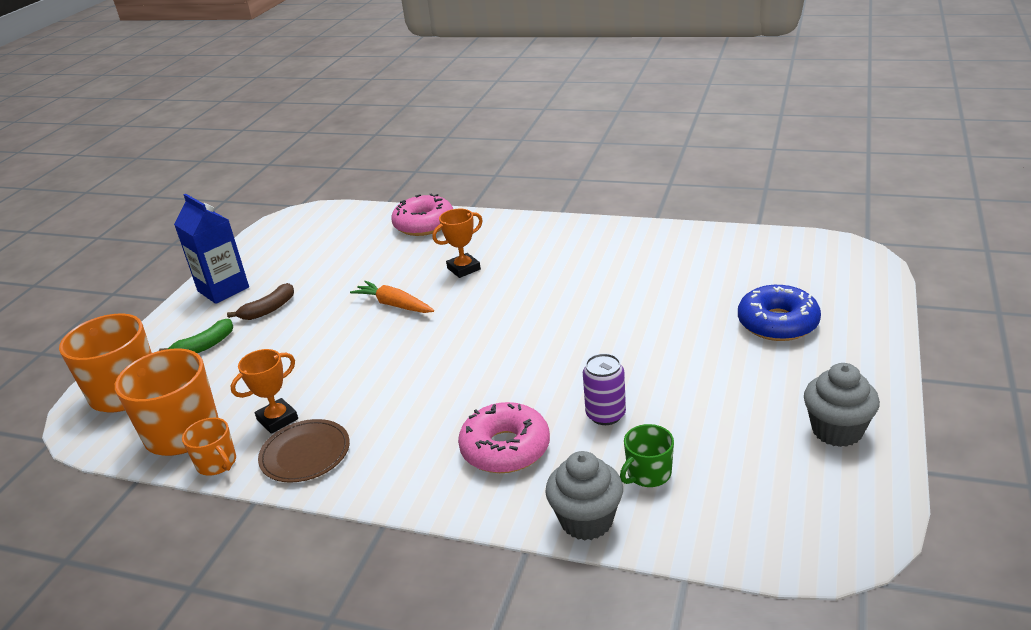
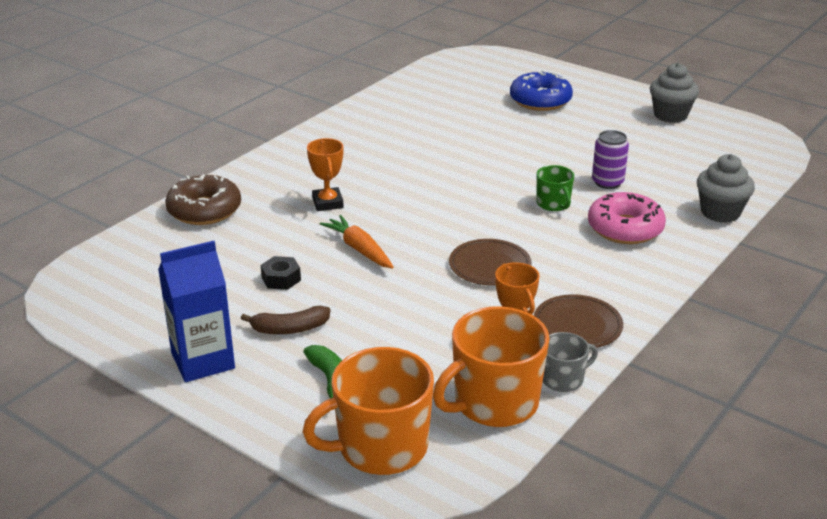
camera: 75 degrees left, 0 degrees up
(217, 463) = (563, 379): orange mug -> grey mug
(268, 309) = (290, 329): brown banana -> brown banana turned 105 degrees clockwise
(336, 285) = (281, 279): none -> black nut
(393, 377) = (489, 265): none -> brown plate
(394, 305) = (359, 249): orange carrot -> orange carrot turned 90 degrees clockwise
(424, 224) = (204, 210): pink donut -> brown donut
(648, 474) = (682, 182): green mug -> green mug (553, 204)

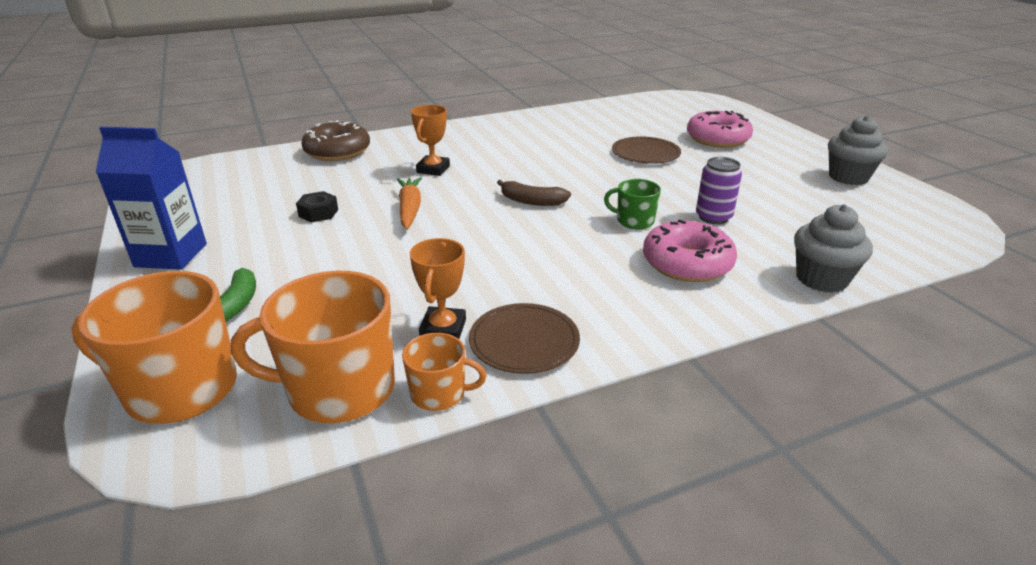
camera: 30 degrees right, 0 degrees up
(290, 329) = (267, 253): brown banana -> brown banana (532, 201)
(489, 265) = (505, 255): brown plate -> brown plate (645, 153)
(540, 100) = (717, 139): blue donut -> pink donut
(553, 204) = (634, 221): green mug -> green mug turned 105 degrees clockwise
(563, 379) = (439, 393): grey mug -> orange mug

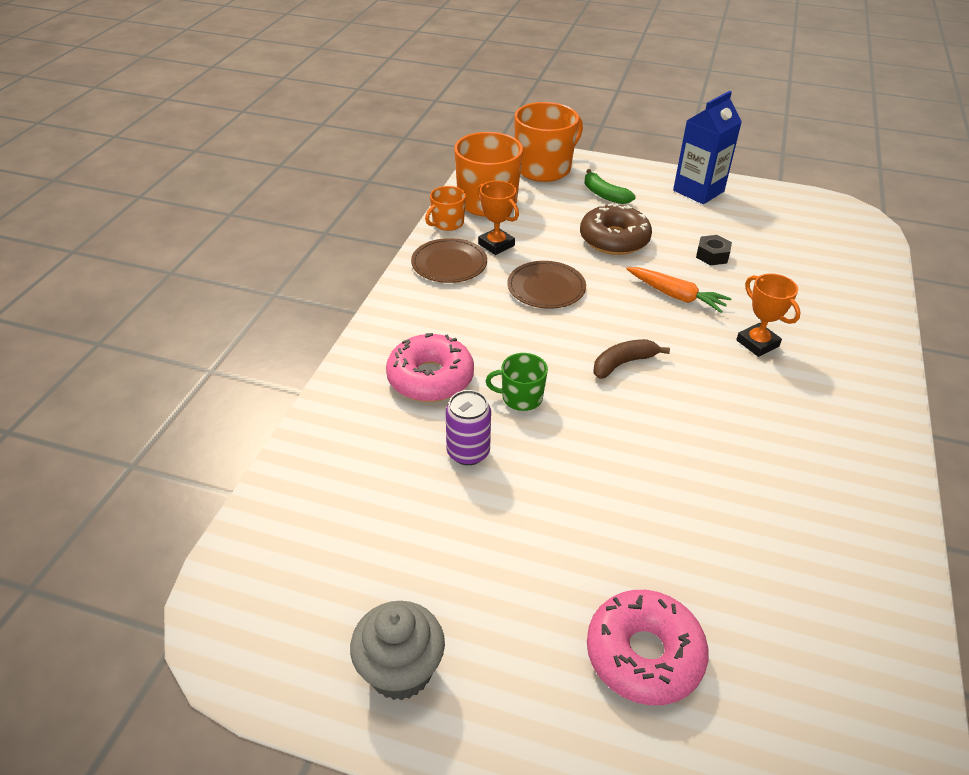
camera: 130 degrees right, 10 degrees up
(337, 151) = (859, 308): brown donut -> brown donut (614, 239)
(634, 221) = (521, 398): green mug -> green mug turned 150 degrees counterclockwise
(645, 153) = (661, 527): brown plate -> brown plate (546, 287)
(821, 279) = (321, 429): grey cupcake -> none

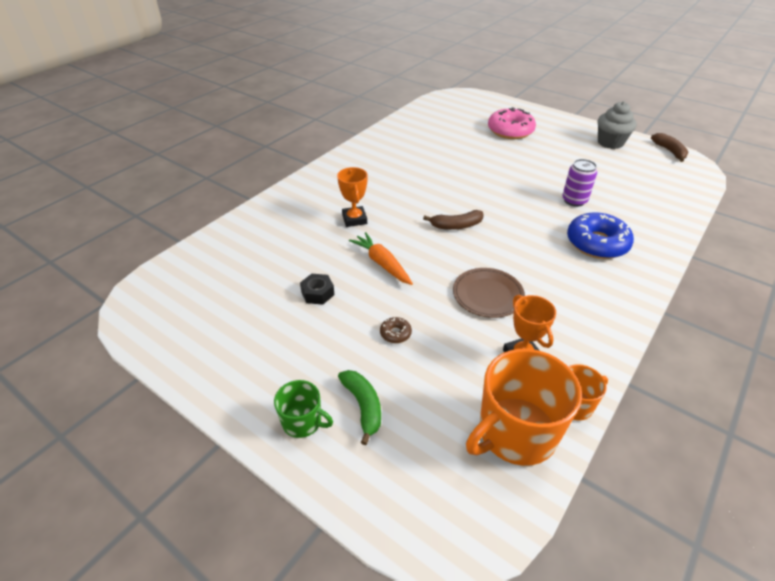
camera: 160 degrees left, 0 degrees up
(261, 672) = (669, 151): none -> brown banana
(430, 378) = (597, 243): pink donut -> blue donut
(449, 263) = (576, 342): brown plate -> none
(521, 398) = (535, 220): green mug -> green mug (303, 422)
(544, 168) = (414, 490): orange mug -> none
(614, 239) = (395, 333): brown donut -> brown donut, size x0.43
(698, 191) = (248, 383): blue carton -> none

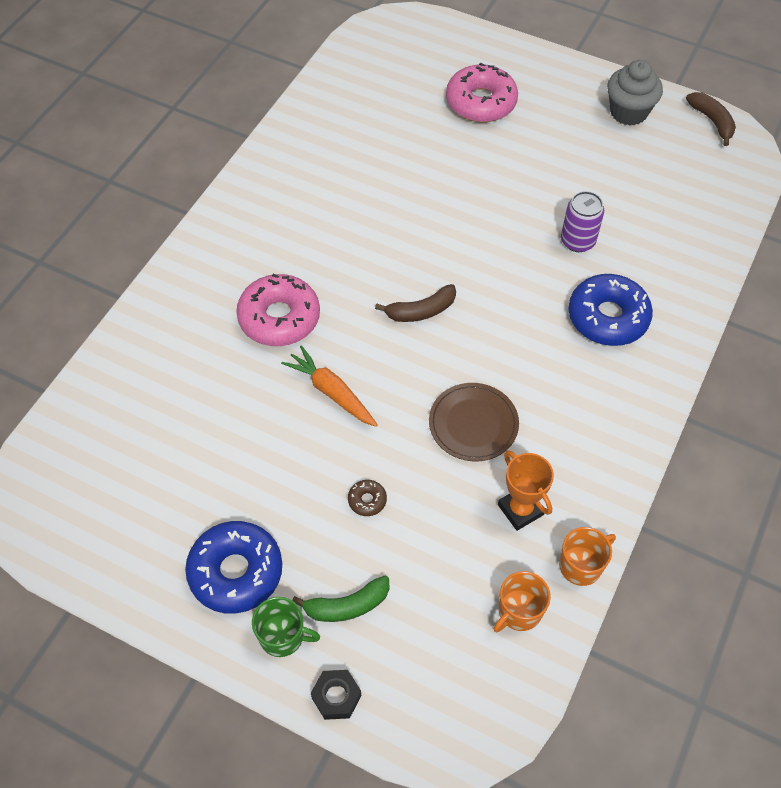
camera: 10 degrees left, 15 degrees up
(278, 368) = (236, 572): none -> blue donut
(317, 293) = (257, 453): black nut -> black nut (336, 697)
(354, 219) = (279, 318): orange trophy -> pink donut
(363, 406) = (347, 606): green banana -> green banana turned 105 degrees clockwise
(515, 433) = (519, 611): orange mug -> orange mug, size x0.52

